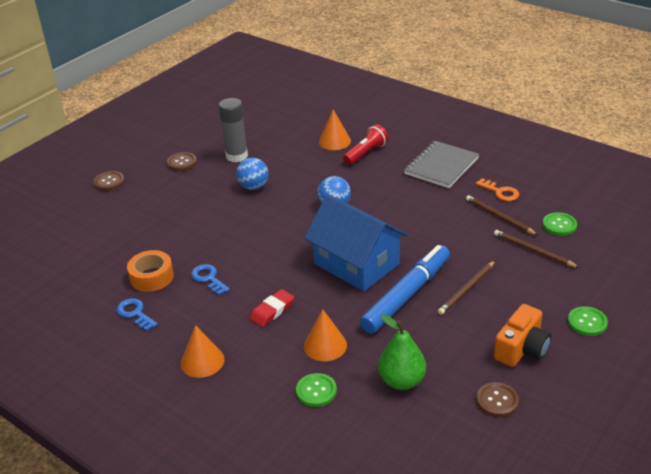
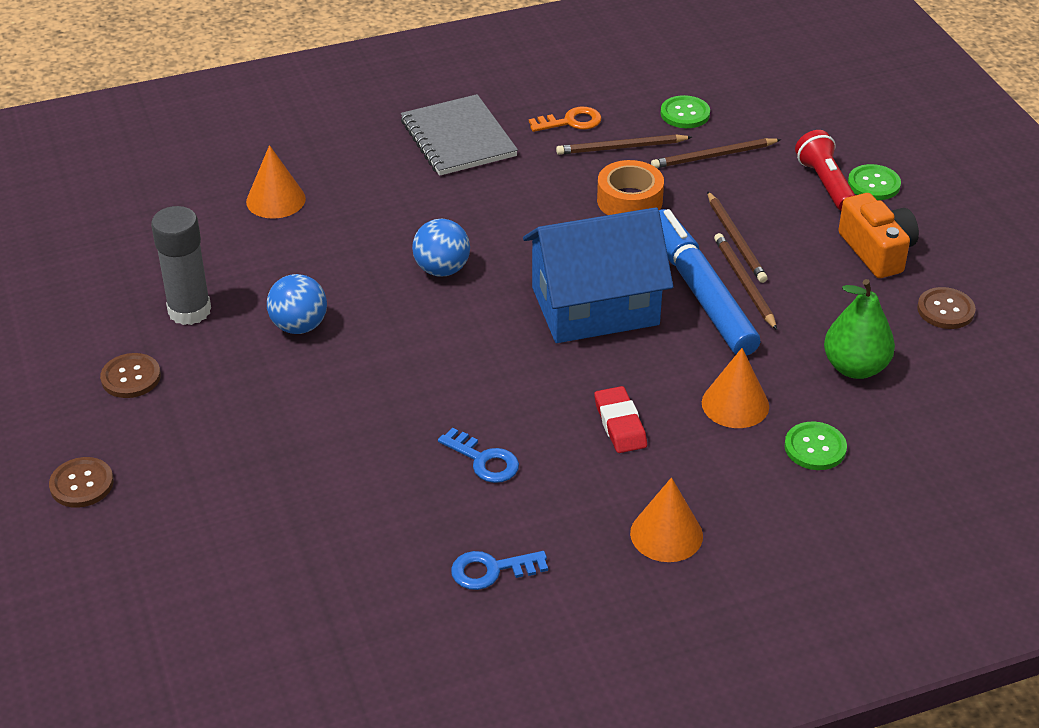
camera: 60 degrees left, 5 degrees up
(152, 277) = (417, 521): orange tape -> orange tape (629, 200)
(208, 278) = (484, 460): blue key -> blue key turned 135 degrees counterclockwise
(366, 153) = (344, 186): red flashlight -> red flashlight (825, 183)
(432, 307) = (744, 283): none -> brown pencil

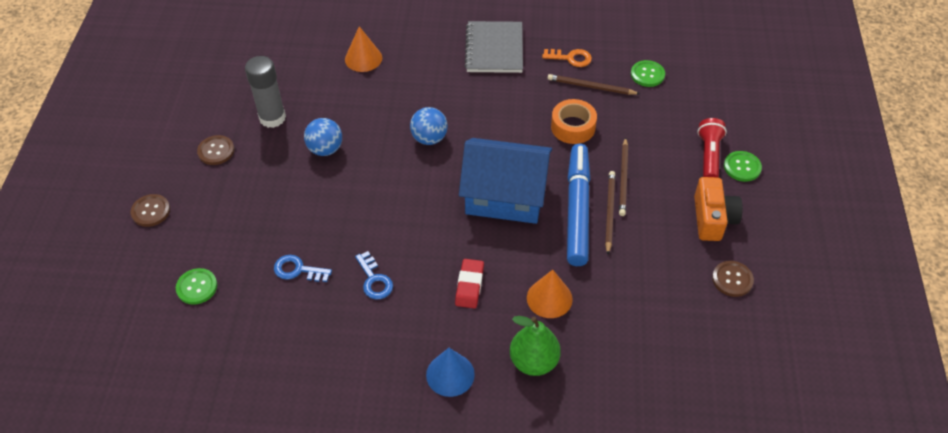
camera: 25 degrees right, 10 degrees up
(491, 570) = (333, 357): blue key -> blue key (298, 270)
(666, 534) = (450, 374): orange cone -> blue cone
(713, 156) = (646, 112): brown pencil -> none
(815, 448) = (581, 349): green button -> green button (197, 287)
(855, 367) = (643, 300): green pear -> green pear (534, 361)

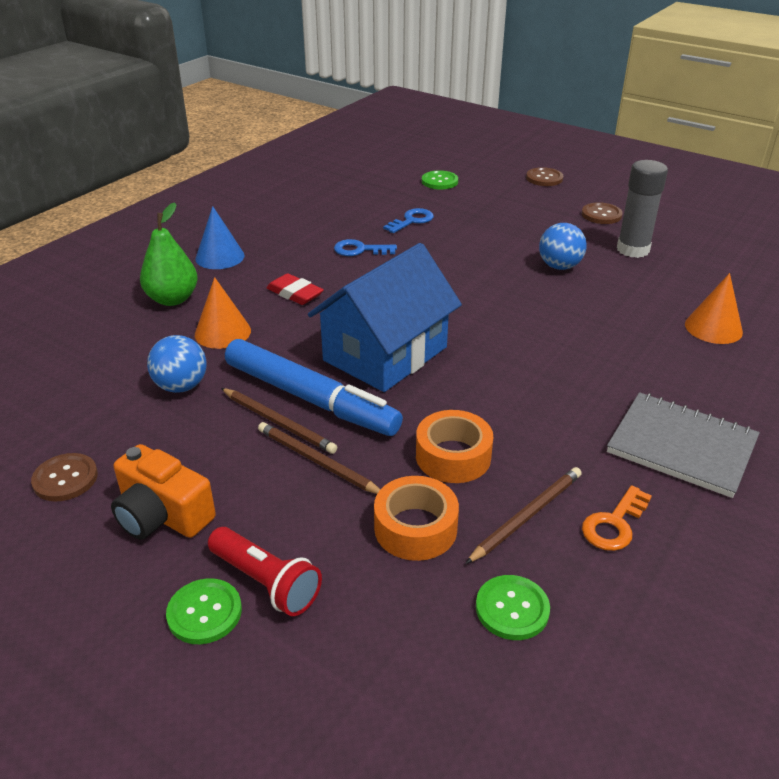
camera: 120 degrees right, 15 degrees down
(429, 138) = (526, 332): blue ball -> blue ball (181, 386)
(632, 121) = (415, 528): none -> orange tape

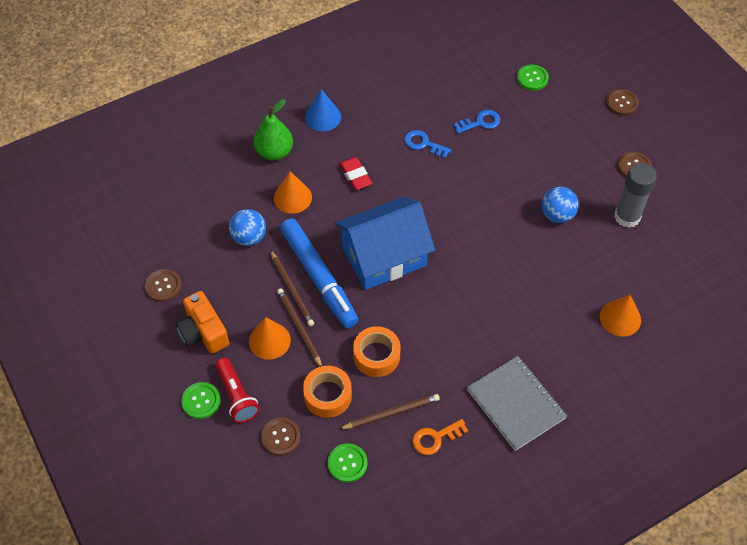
camera: 25 degrees right, 20 degrees up
(279, 491) = (269, 340): none -> orange cone
(377, 613) = (280, 437): none -> brown button

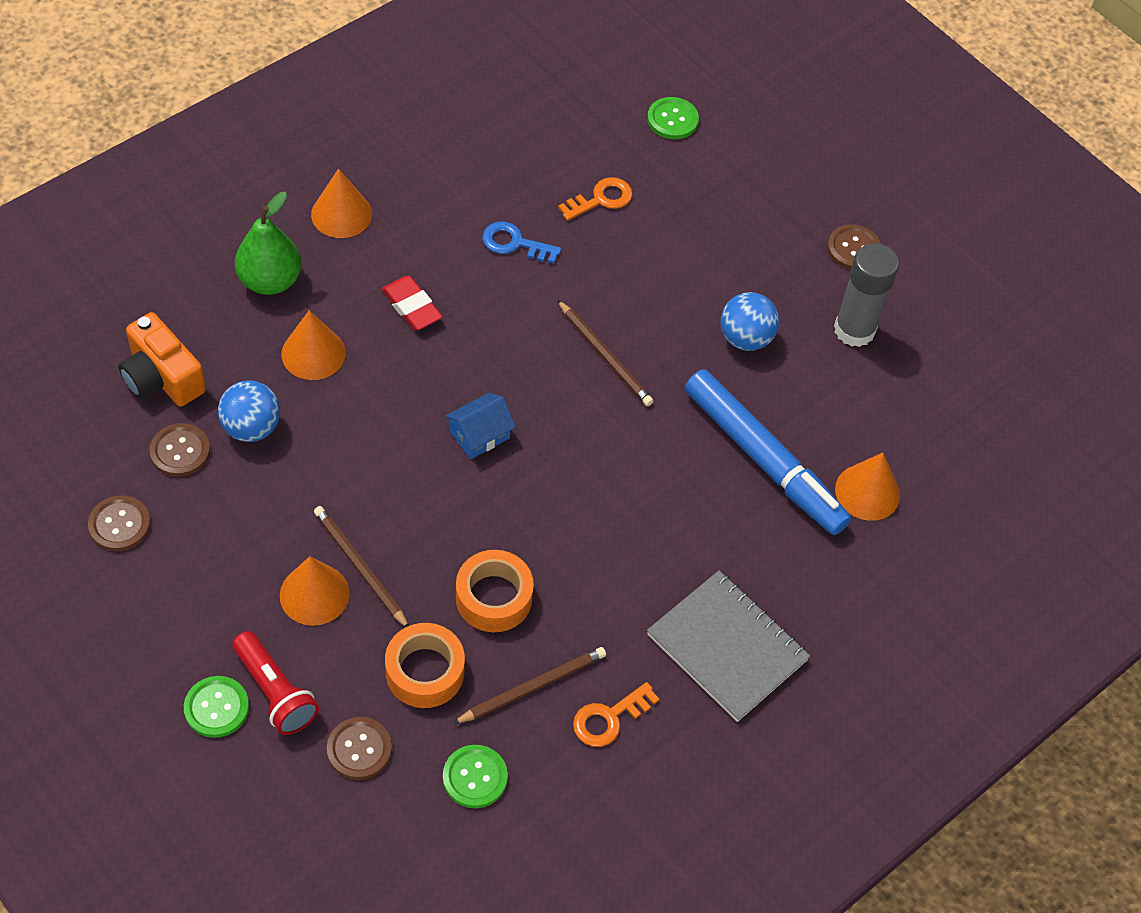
camera: 15 degrees left, 0 degrees up
(203, 332) = (201, 593): orange camera -> orange camera (162, 377)
(292, 290) = (337, 506): brown pencil -> brown pencil (605, 356)
(319, 277) = (379, 480): blue marker -> blue marker (763, 459)
(323, 117) = (341, 214): blue cone -> orange cone
(384, 256) = (479, 435): blue house -> blue house, size x0.42
(480, 122) = (601, 199): blue key -> orange key
(621, 103) = (819, 148): brown button -> brown button (180, 451)

